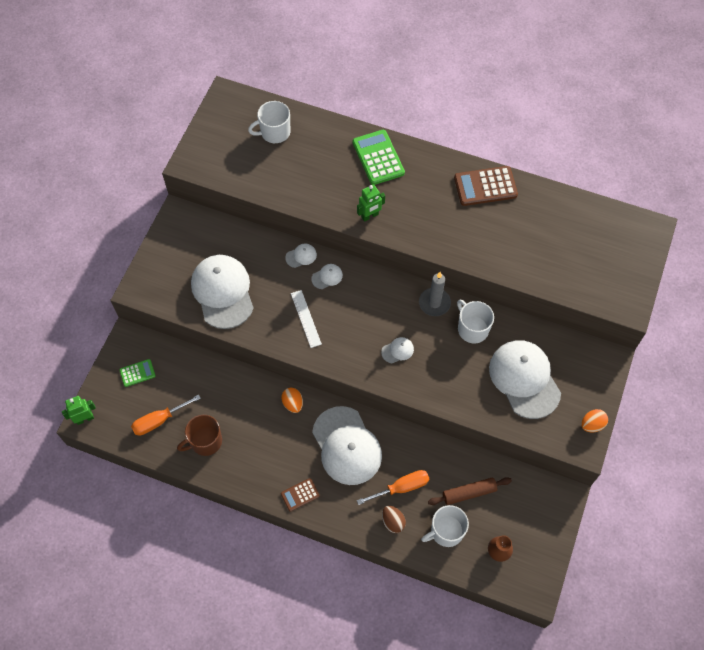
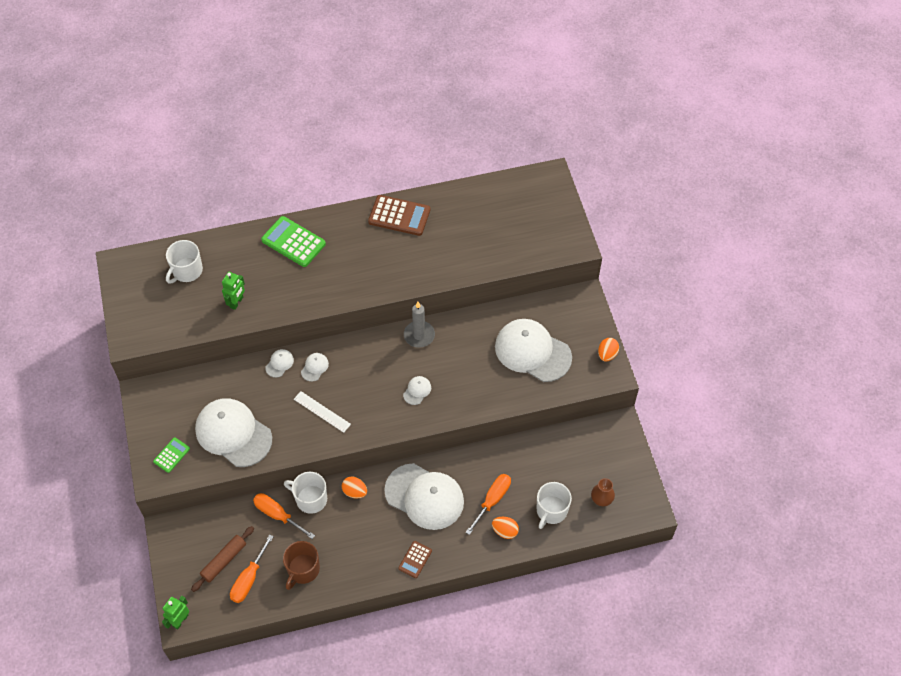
camera: 35 degrees left, 5 degrees down
(137, 373) = (199, 552): green calculator -> green calculator (171, 455)
(218, 382) = (277, 515): none -> orange screwdriver
(370, 216) = (322, 293): green robot -> green robot (237, 302)
(393, 522) = (505, 531): brown egg -> orange egg
(469, 493) = (547, 470): brown rolling pin -> brown rolling pin (224, 561)
(472, 329) = (464, 337): white mug -> white mug (310, 499)
(485, 186) = (399, 216): brown calculator -> brown calculator turned 120 degrees counterclockwise

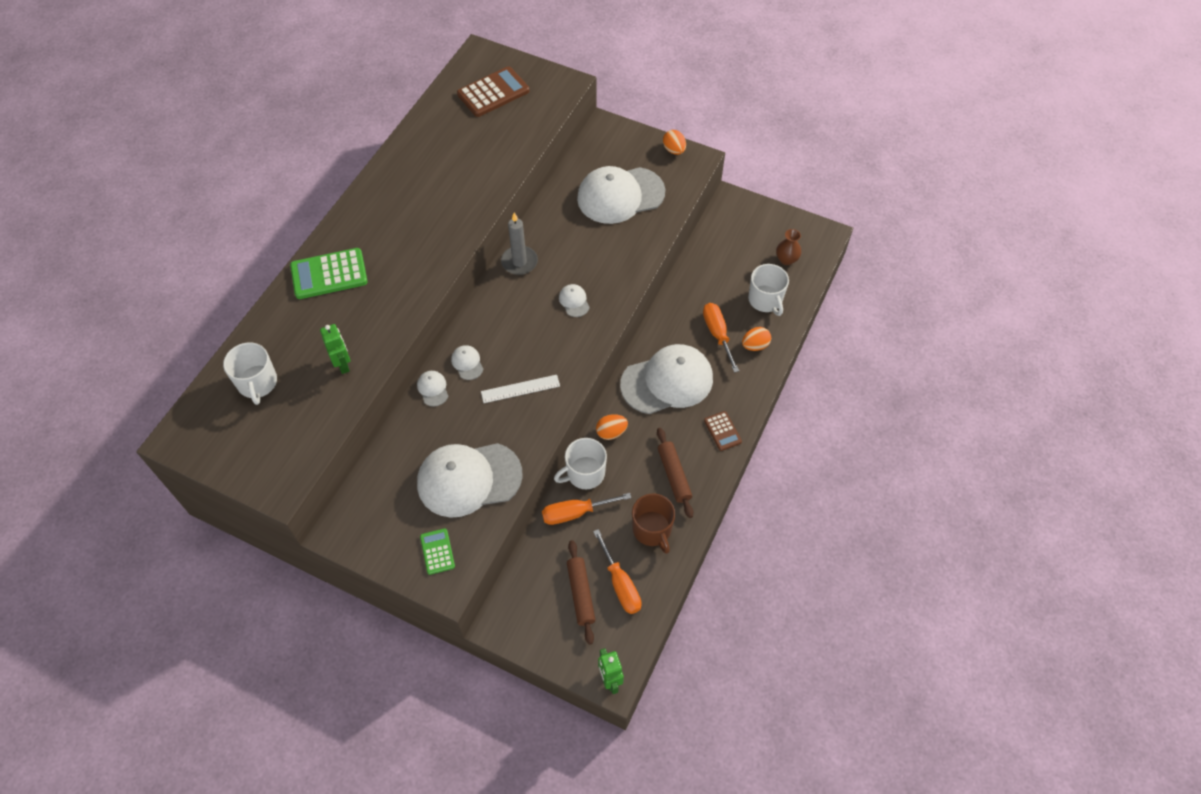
camera: 50 degrees left, 0 degrees up
(355, 553) = (674, 475): none -> brown rolling pin
(399, 216) = (396, 178): brown calculator -> brown calculator (493, 92)

